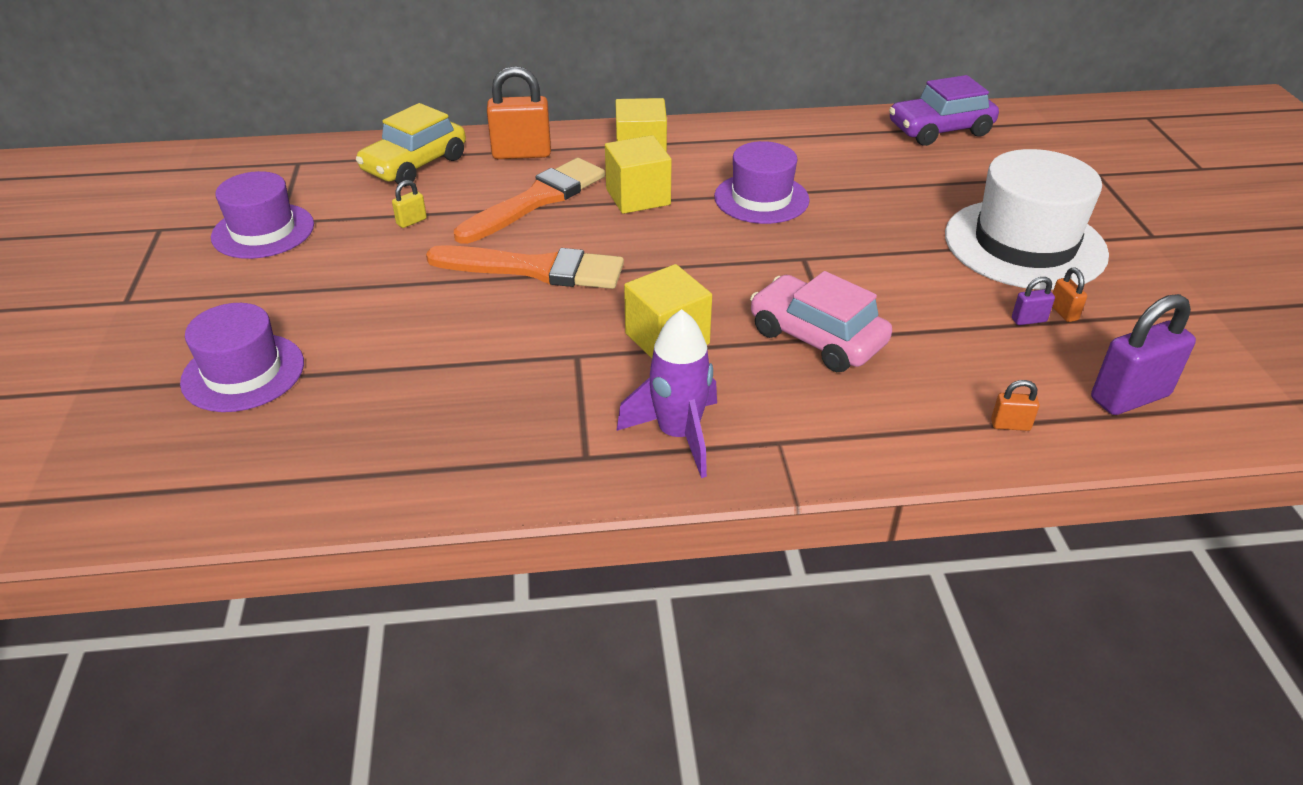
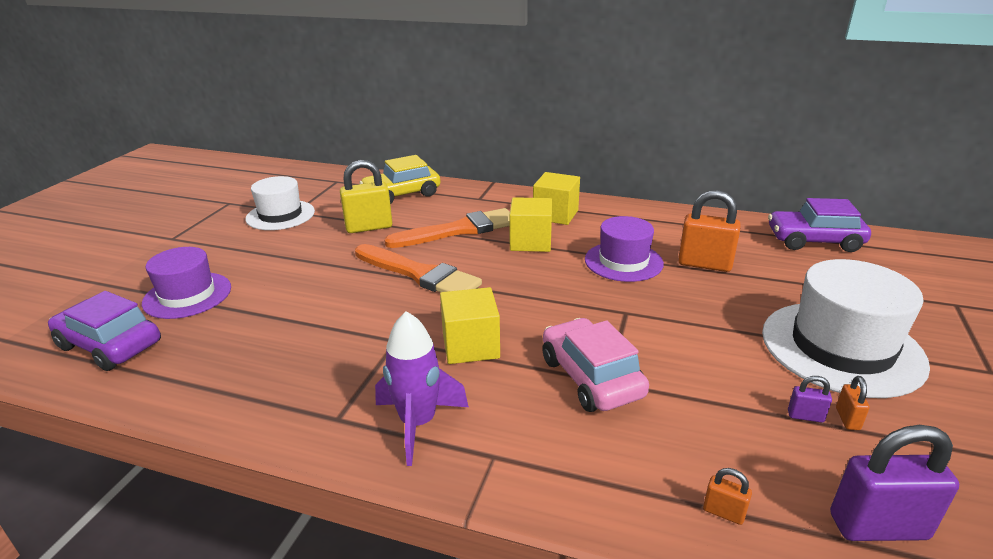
camera: 25 degrees right, 10 degrees down
(202, 462) = (110, 345): none -> purple car
(263, 231) = (280, 215): purple hat -> white hat
(411, 221) = (369, 227): yellow padlock -> yellow padlock, size x2.17
(521, 154) = (474, 200): orange padlock -> orange padlock (704, 264)

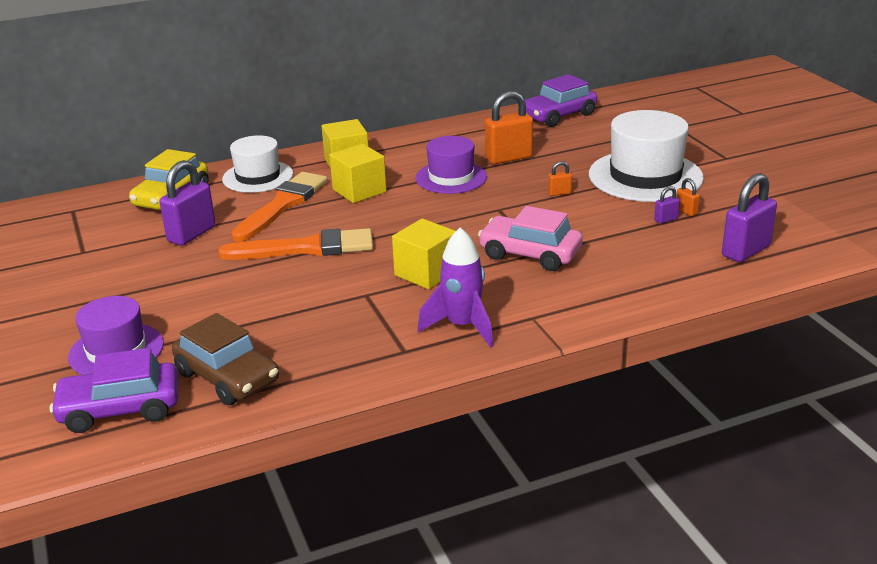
camera: 40 degrees left, 0 degrees up
(198, 360) = (227, 377): none -> brown car
(280, 215) = (73, 260): white hat -> white hat (258, 177)
(369, 227) = (191, 234): yellow padlock -> purple padlock
(723, 512) = (678, 280): orange padlock -> orange padlock (559, 193)

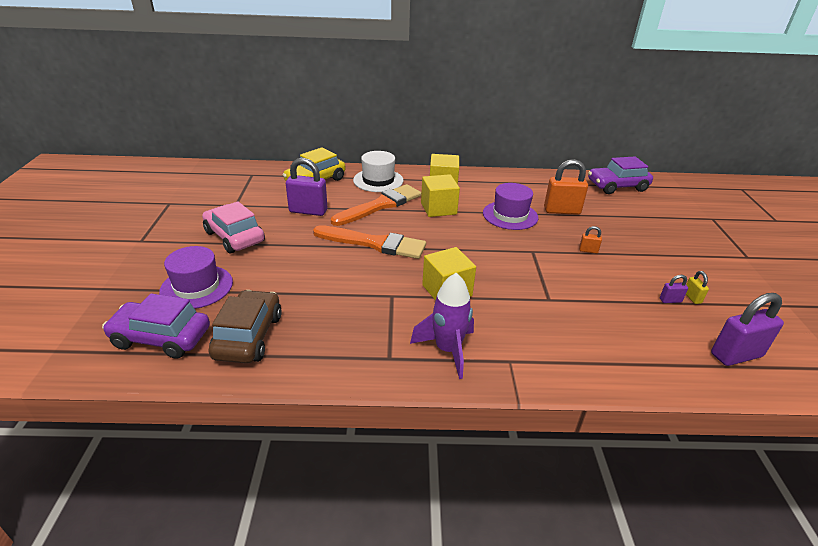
camera: 20 degrees right, 5 degrees up
(191, 234) = (308, 211): purple padlock -> purple padlock turned 45 degrees clockwise
(227, 377) = (248, 336): brown car -> brown car turned 150 degrees counterclockwise
(530, 254) = (538, 298): pink car -> pink car (234, 237)
(645, 176) = (667, 255): white hat -> none
(686, 211) = (692, 298): orange padlock -> yellow padlock

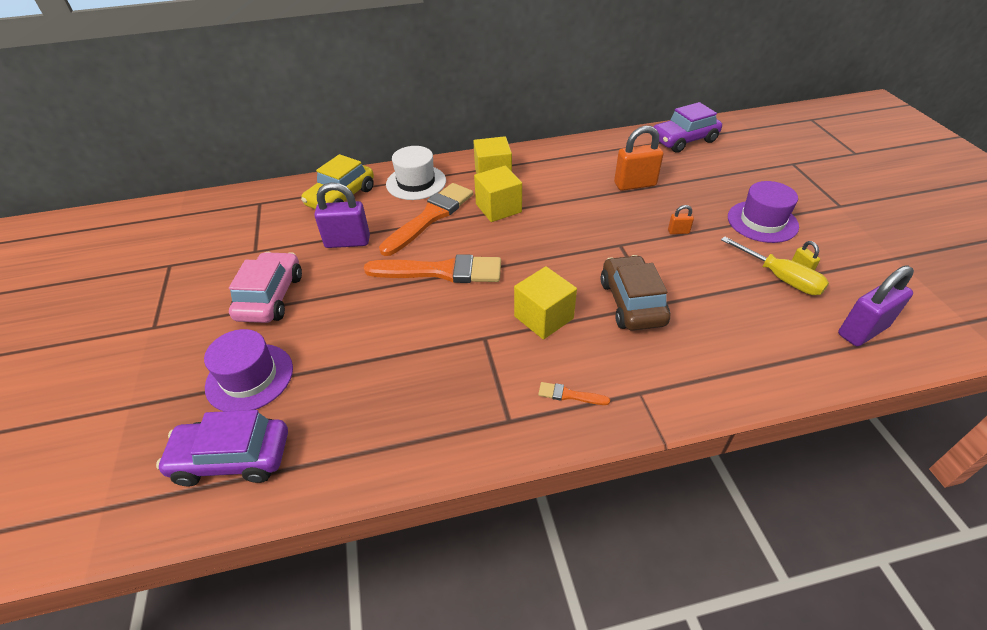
camera: 10 degrees left, 10 degrees up
(234, 237) = (271, 297): pink car -> pink car turned 60 degrees clockwise
(248, 336) = (338, 431): brown car -> brown car (632, 302)
(447, 350) = (569, 395): purple rocket -> orange brush
(510, 215) = (581, 202): purple hat -> purple hat (762, 221)
(670, 300) = (780, 278): purple padlock -> yellow screwdriver

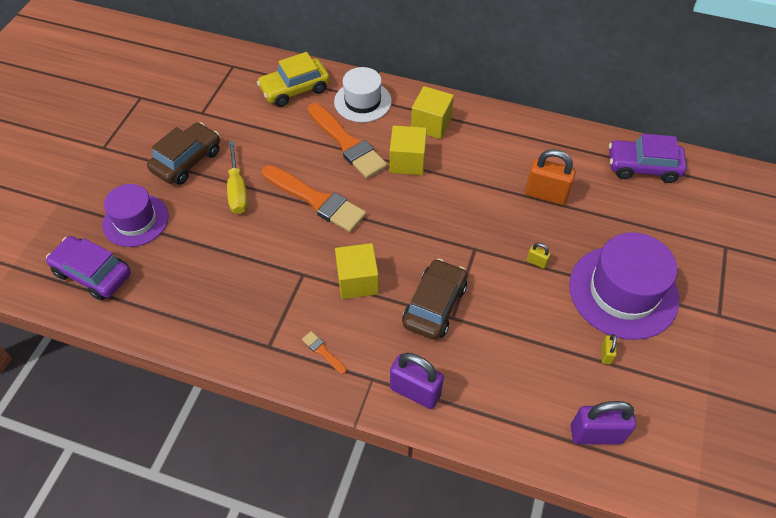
camera: 30 degrees right, 10 degrees up
(271, 297) = (187, 161): pink car -> brown car
(347, 242) = (270, 137): purple padlock -> purple padlock (415, 391)
(430, 217) = (347, 143): orange brush -> orange brush turned 75 degrees clockwise
(678, 231) = (536, 262): orange padlock -> yellow padlock
(762, 221) = (623, 291): purple hat -> purple hat, size x1.56
(780, 278) = (579, 351): yellow screwdriver -> yellow screwdriver (237, 190)

